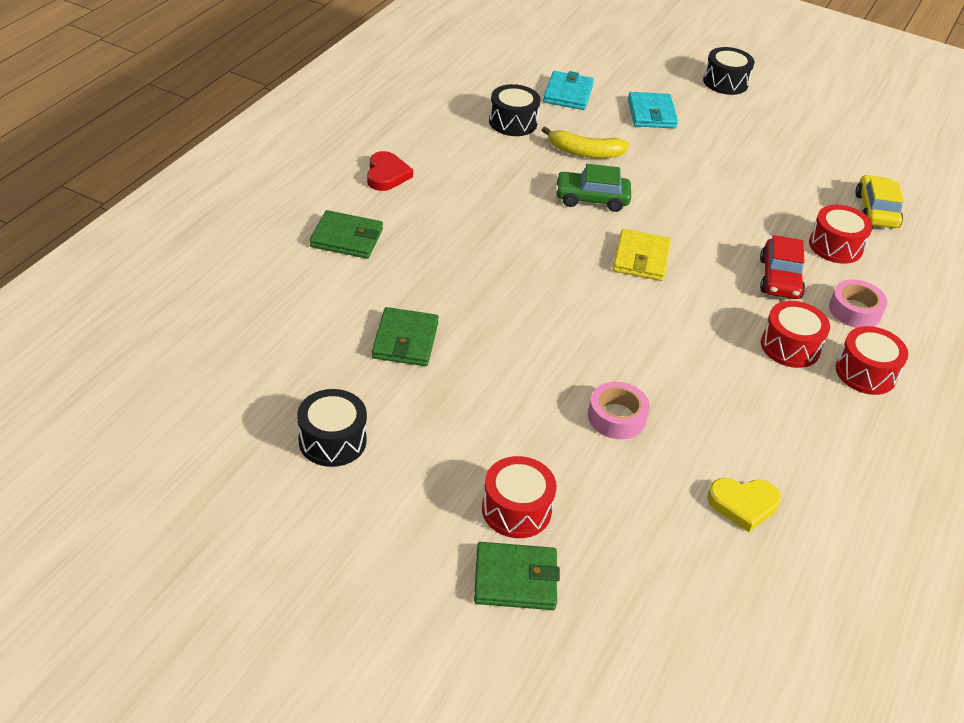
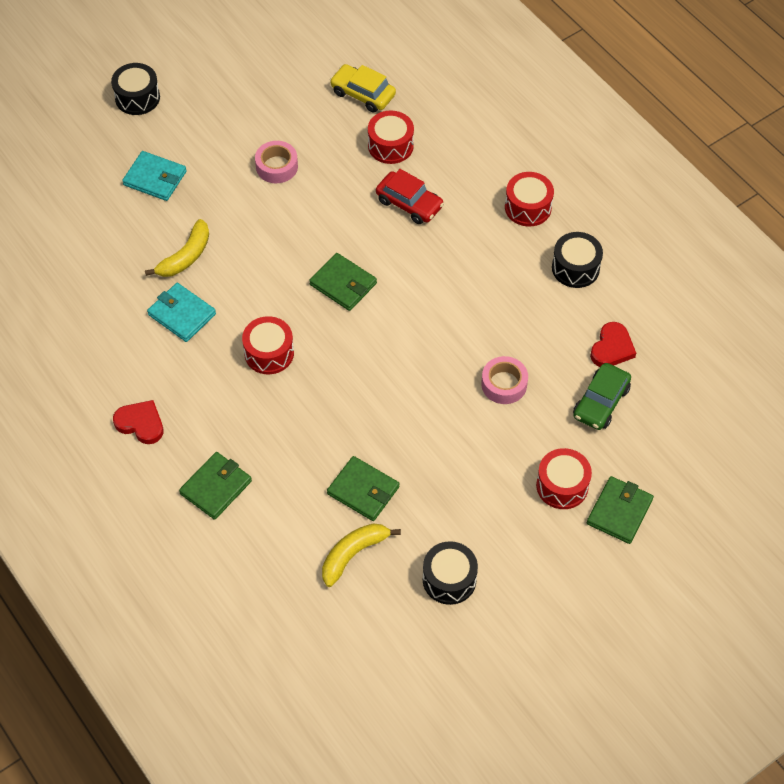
camera: 60 degrees left, 15 degrees up
(323, 354) = (353, 554): none -> yellow banana
(513, 122) = (112, 291): black drum -> black drum (575, 268)
(568, 94) = (90, 228): turquoise wallet -> turquoise wallet (182, 314)
(591, 199) = (251, 282): green car -> green car (601, 402)
(641, 258) = (343, 284): yellow wallet -> green wallet
(743, 505) = (612, 348): yellow heart -> red heart
(790, 346) = (482, 238): red drum -> red drum (269, 353)
(855, 310) = (465, 176): pink tape -> pink tape (277, 166)

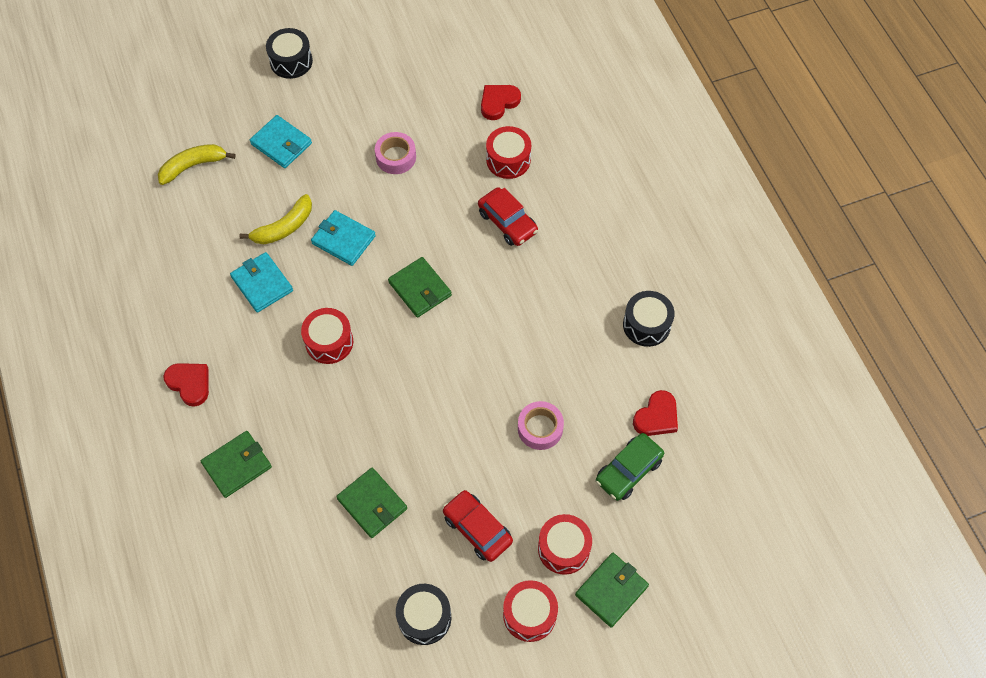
camera: 15 degrees right, 5 degrees up
(250, 255) = (343, 240): none -> turquoise wallet
(353, 554) = (342, 567): yellow banana -> yellow banana (193, 166)
(363, 94) = (498, 102): yellow car -> red heart
(473, 488) = (477, 529): none -> red car
(528, 207) = (619, 252): red drum -> red drum (529, 614)

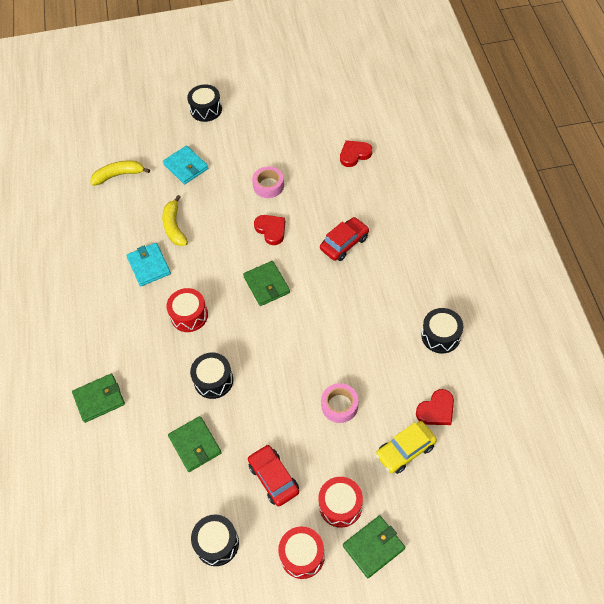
camera: 15 degrees right, 5 degrees down
(189, 384) = (79, 332): red heart -> red heart (271, 230)
(284, 227) = (174, 227): yellow banana -> yellow banana turned 105 degrees clockwise
(343, 240) = (216, 241): turquoise wallet -> none
(378, 420) = (213, 380): none -> black drum
(507, 222) = (344, 243): red car -> red car turned 105 degrees counterclockwise
(508, 160) = (354, 197): red drum -> none
(628, 470) = (405, 450): green car -> yellow car

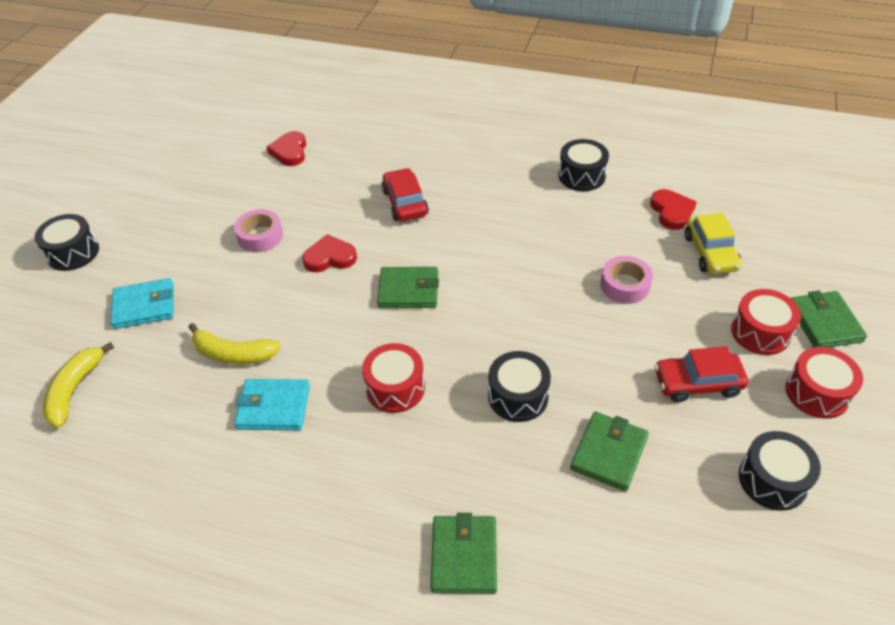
camera: 65 degrees left, 10 degrees down
(195, 445) = (609, 453): green wallet -> green wallet turned 60 degrees counterclockwise

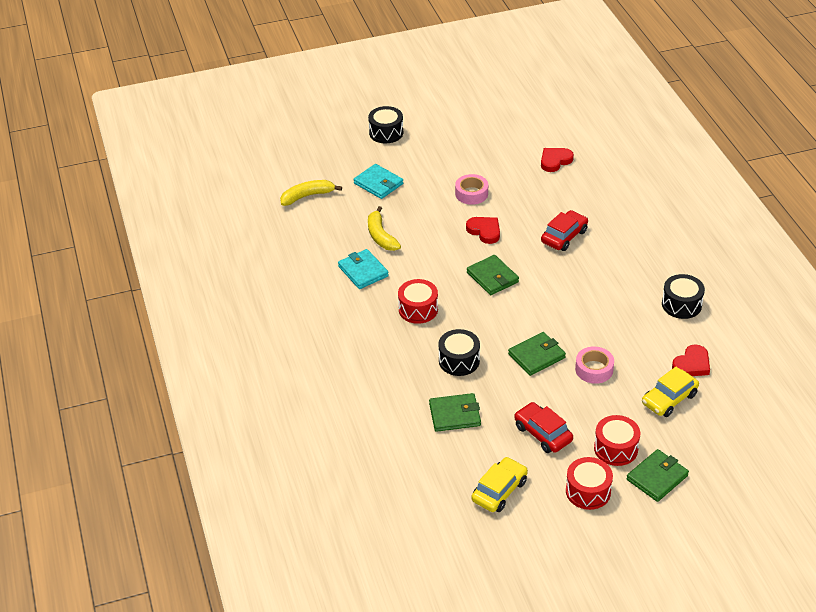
camera: 55 degrees right, 5 degrees down
(464, 556) = (343, 386): green wallet -> green wallet (536, 356)
(772, 480) = (499, 490): black drum -> yellow car

